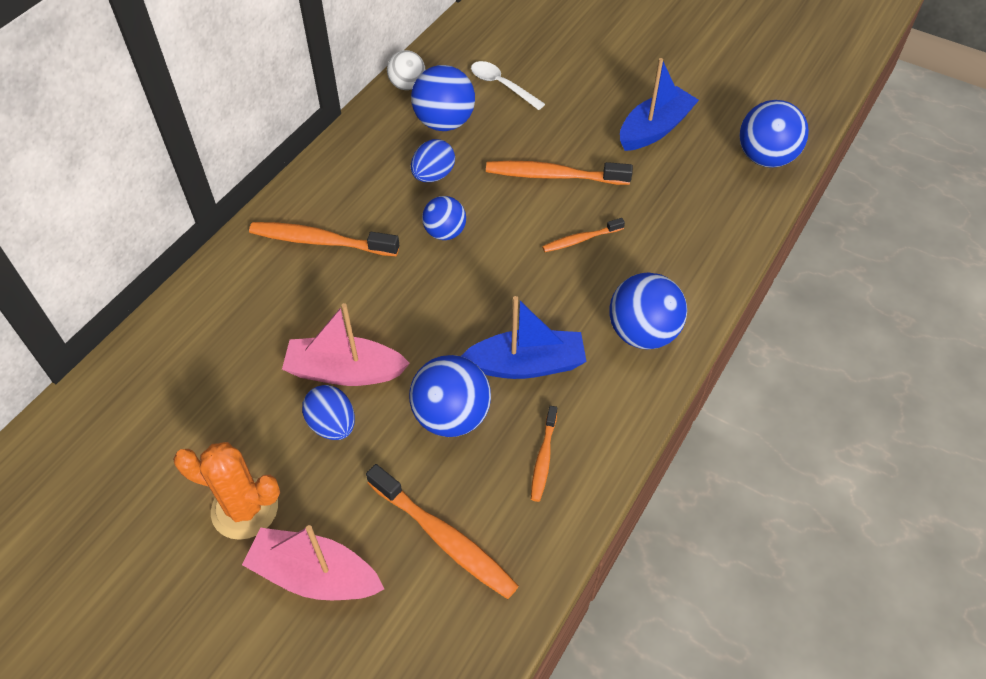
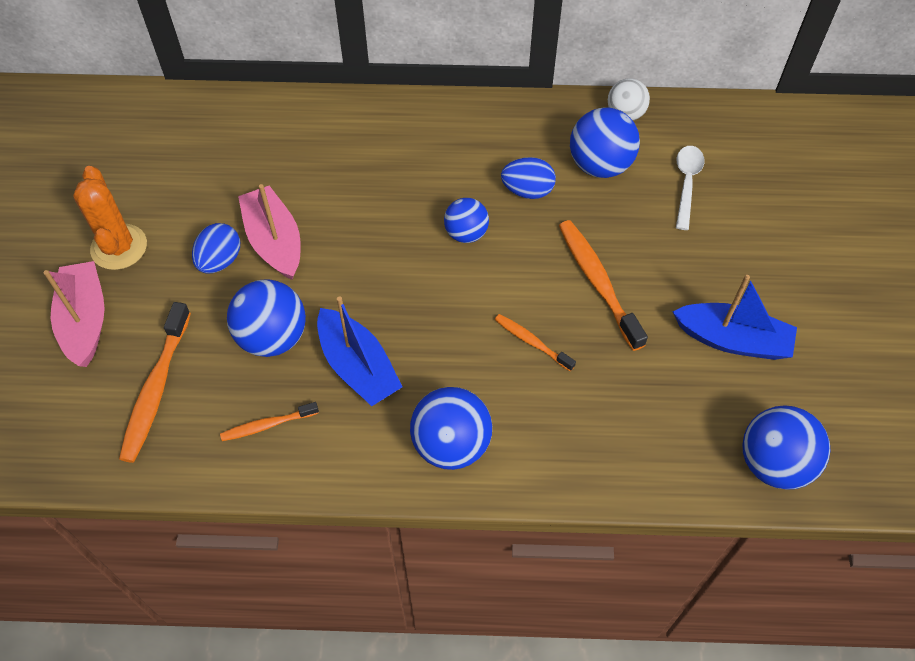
camera: 60 degrees right, 5 degrees up
(320, 241) = (396, 153): orange toothbrush -> none

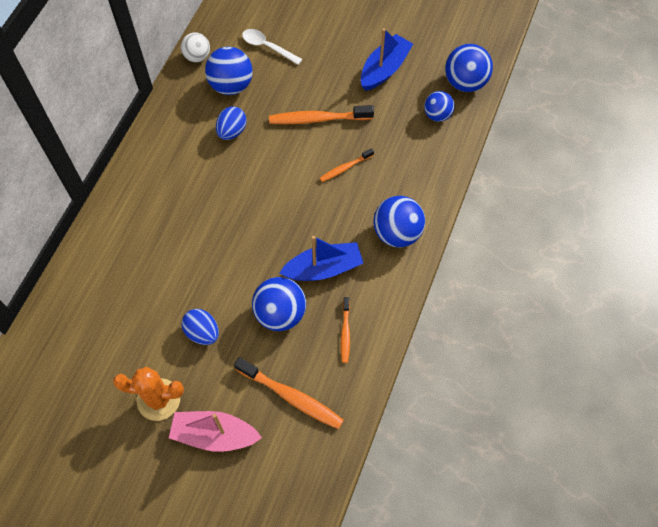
camera: 70 degrees left, 5 degrees up
(274, 241) = (202, 293): pink boat -> none
(466, 233) = (249, 176): blue ball -> blue ball (437, 115)

